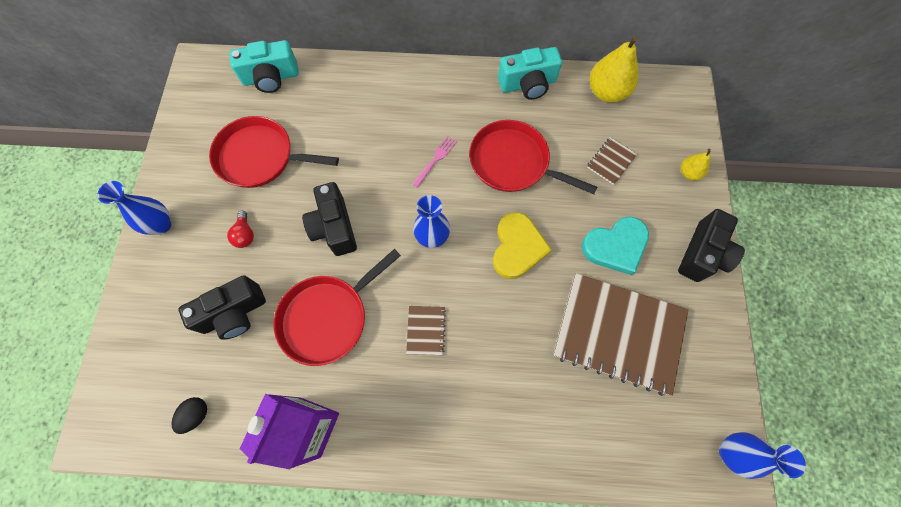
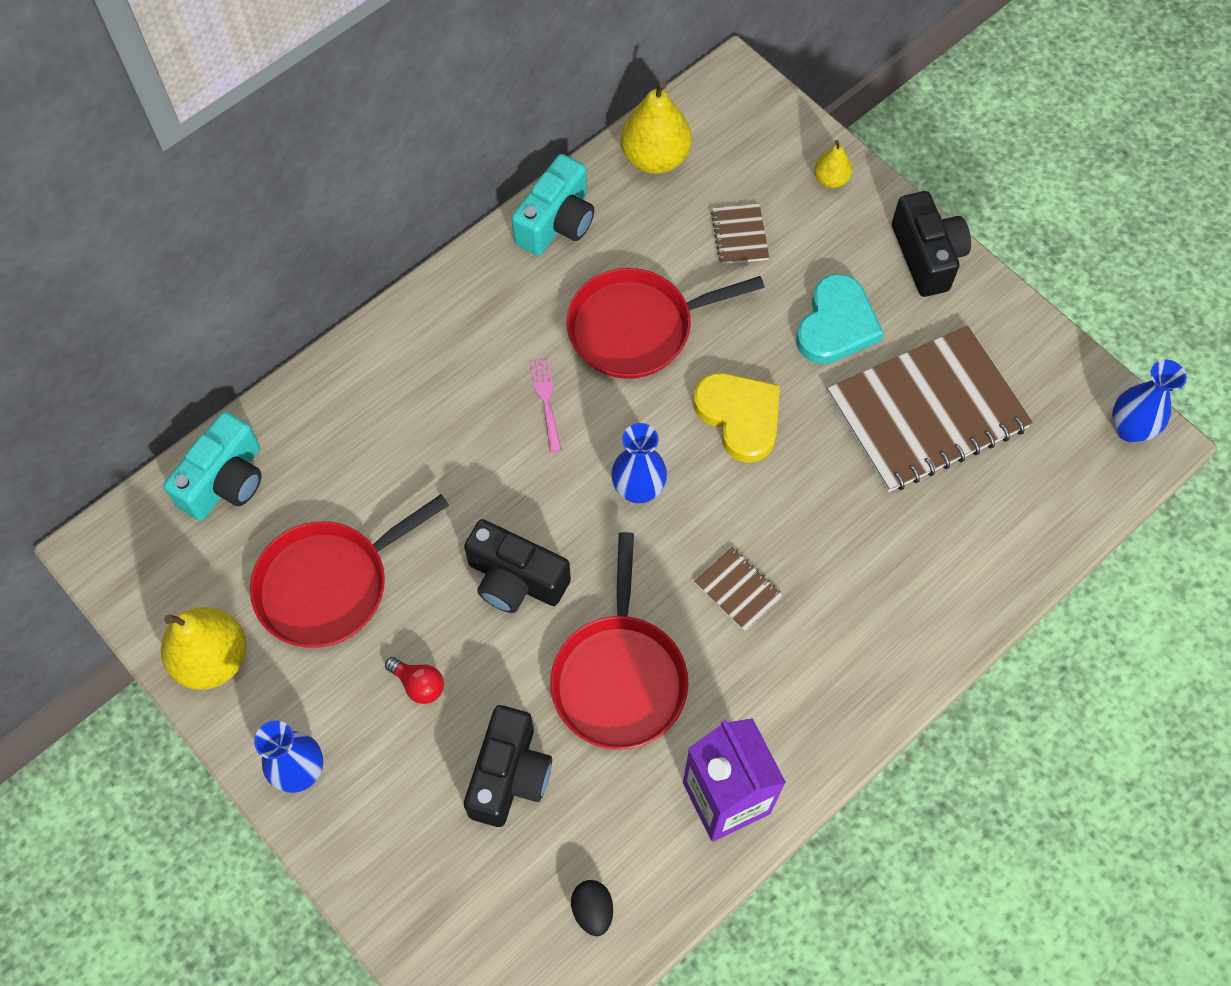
camera: 45 degrees left, 5 degrees down
(185, 146) = (212, 659): none -> yellow pear

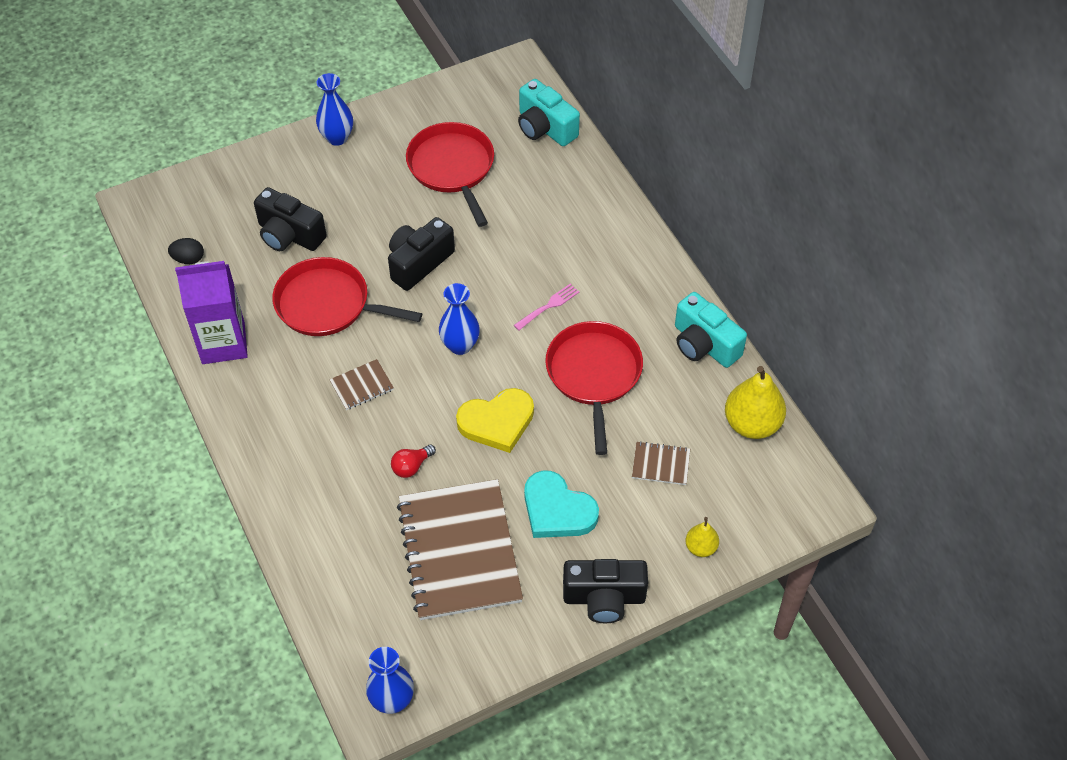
camera: 105 degrees right, 10 degrees down
(212, 659) = (425, 107): yellow pear -> none
(419, 684) = (367, 201): red light bulb -> red light bulb (411, 466)
(546, 402) = (548, 306): pink fork -> pink fork turned 45 degrees counterclockwise

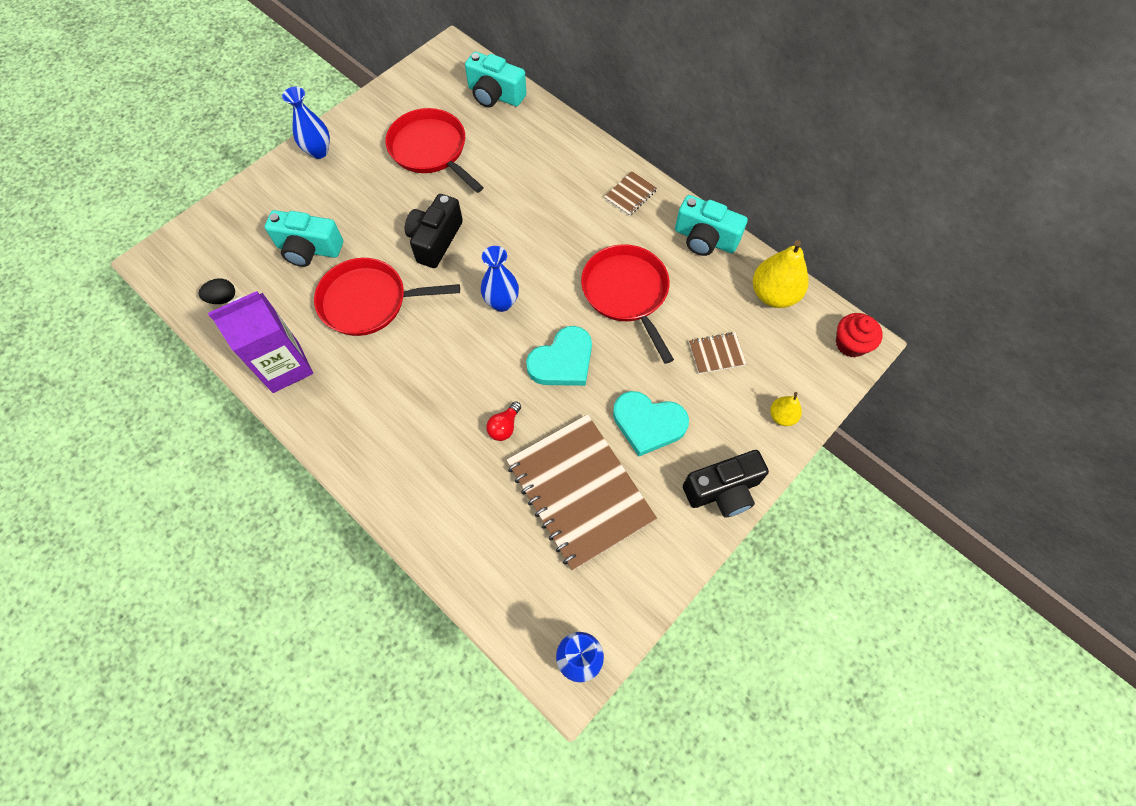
camera: 20 degrees left, 10 degrees up
(289, 235) = (309, 249): black camera -> turquoise camera
(362, 386) = (429, 366): brown notebook -> brown notebook (630, 194)
(497, 422) = (562, 361): yellow heart -> turquoise heart
(548, 306) = (562, 245): pink fork -> none
(812, 499) = (850, 344): none -> red cupcake

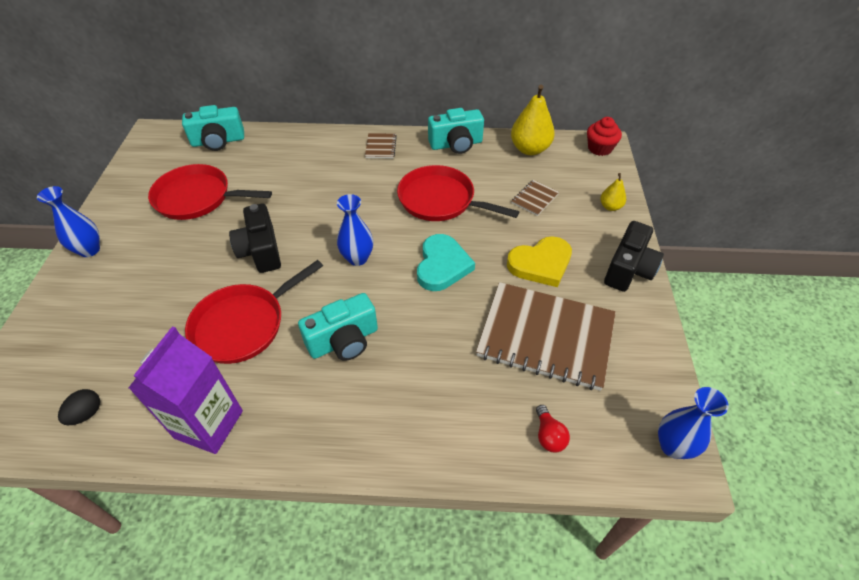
camera: 40 degrees left, 15 degrees down
(309, 249) = (147, 322): turquoise camera -> turquoise camera (344, 341)
(504, 426) = (447, 334): red light bulb -> red light bulb (548, 436)
(648, 423) = (540, 264): turquoise heart -> yellow heart

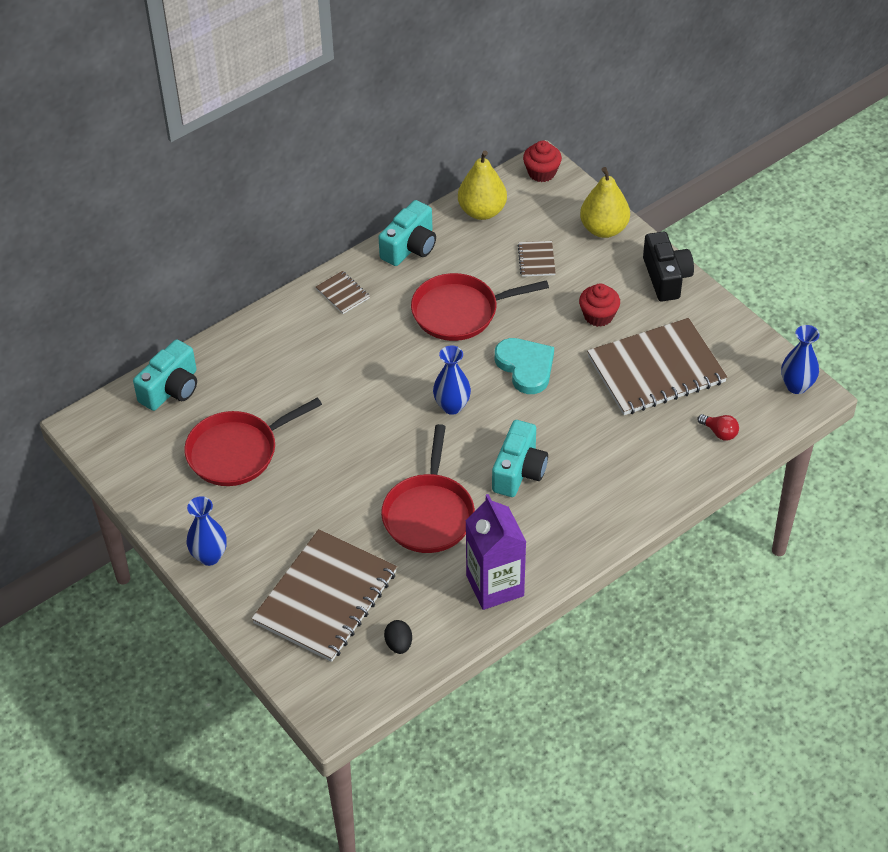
camera: 40 degrees left, 0 degrees up
(101, 333) = (325, 597): none -> brown notebook
(261, 251) = (363, 454): black camera -> none
(540, 264) = (598, 316): yellow heart -> red cupcake
(610, 207) = (604, 229): yellow pear -> yellow pear, size x1.89

